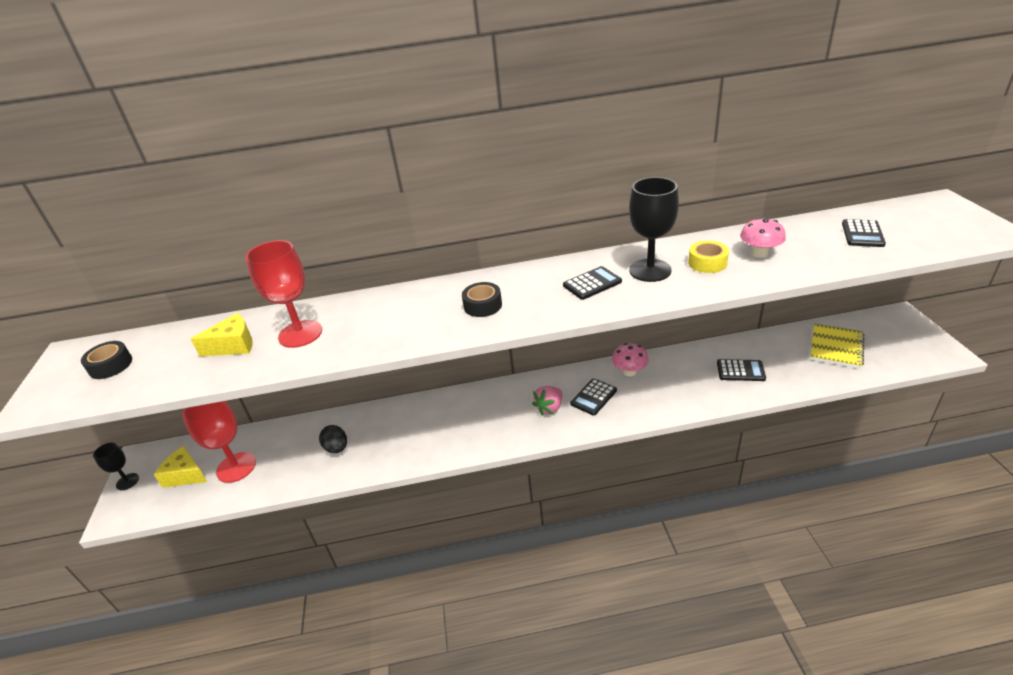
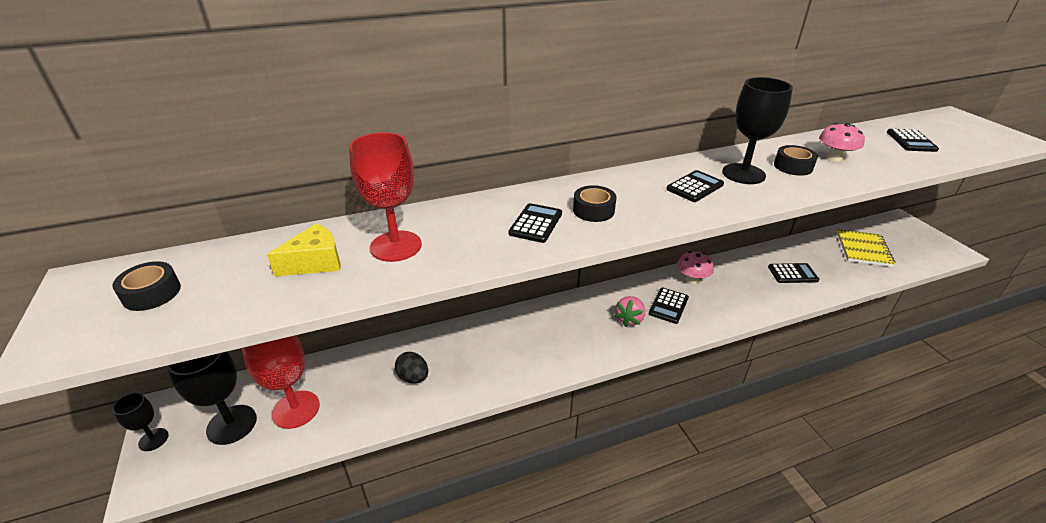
camera: 15 degrees left, 0 degrees up
(185, 475) = (232, 424): yellow cheese -> black goblet
(425, 317) = (535, 223): none -> black calculator
(707, 263) = (793, 166): yellow tape -> black tape

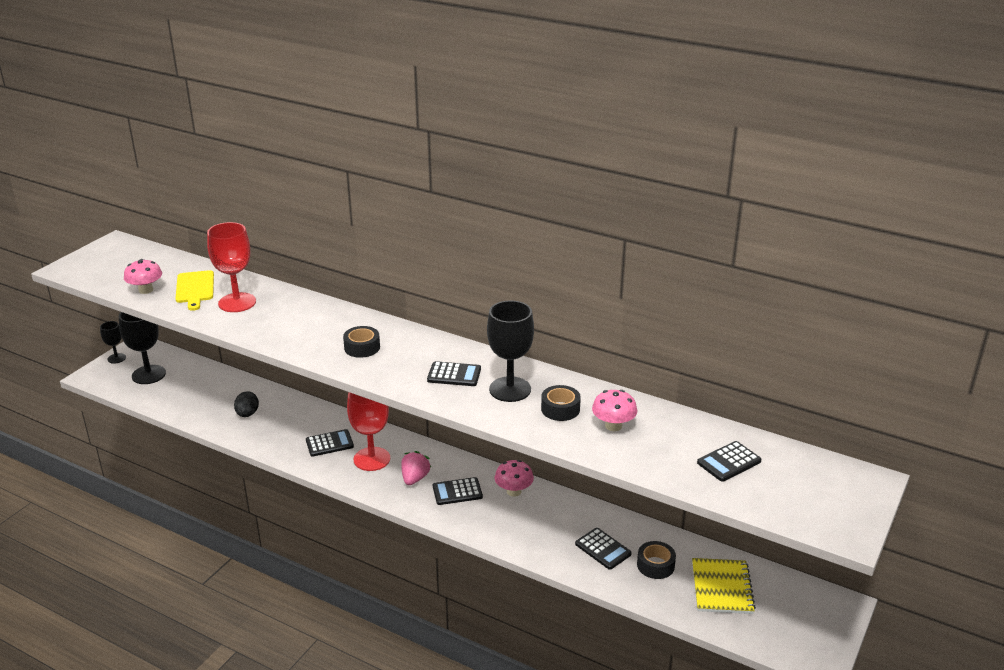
camera: 50 degrees right, 5 degrees down
(152, 293) = (124, 264): black tape -> black tape (655, 565)
(250, 300) = (146, 290): none -> pink mushroom
(296, 409) = (179, 388): red goblet -> red goblet (372, 459)
(315, 262) = (195, 288): yellow cheese -> yellow cutting board
(535, 223) = (317, 334): black calculator -> black calculator (329, 443)
(629, 319) = (415, 478): pink strawberry -> pink strawberry turned 120 degrees clockwise
(863, 249) = (722, 588): yellow notebook -> yellow notebook turned 60 degrees counterclockwise

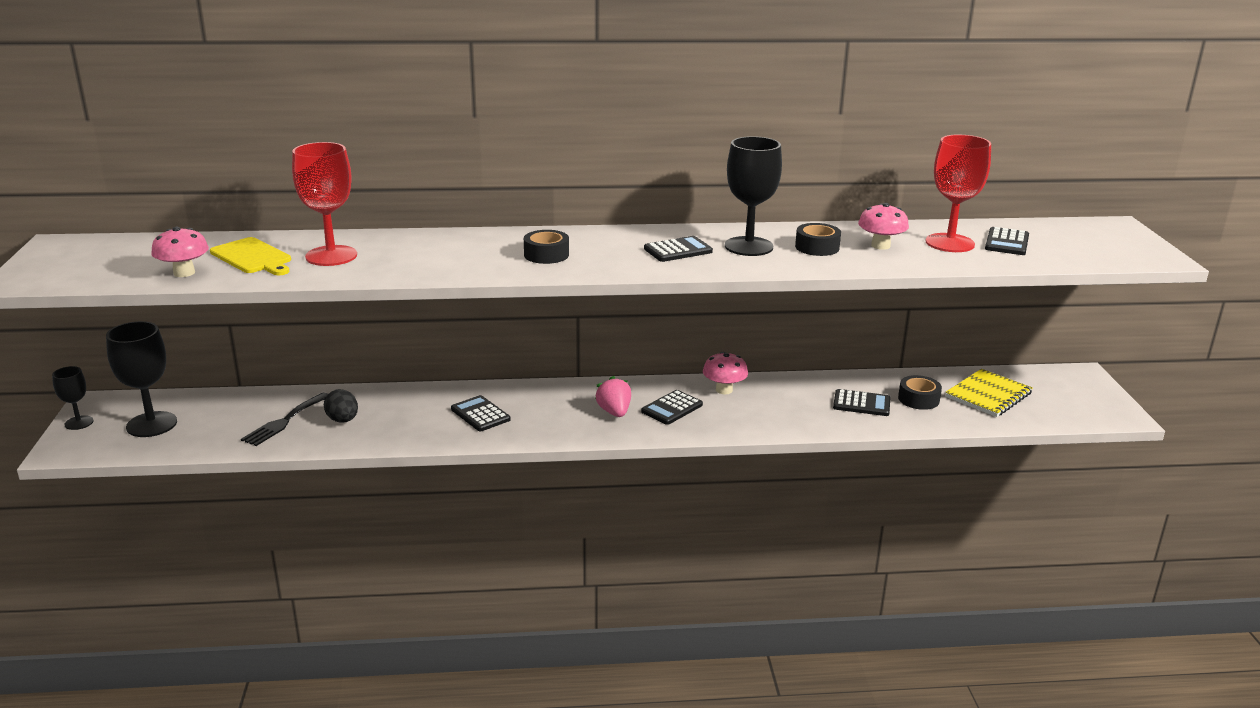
camera: 35 degrees left, 5 degrees down
(216, 401) = (284, 421): none -> black fork
(329, 443) = (480, 414): black calculator -> black calculator turned 75 degrees counterclockwise
(372, 459) = (546, 412): red goblet -> red goblet (949, 243)
(722, 588) = (988, 395): yellow notebook -> yellow notebook turned 75 degrees clockwise

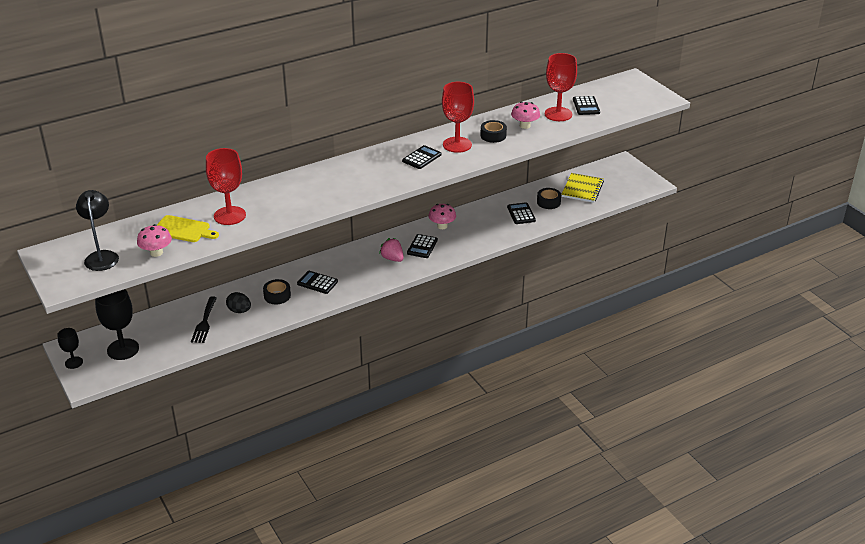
camera: 25 degrees left, 10 degrees up
(115, 261) = (102, 256): none -> black lamp
(546, 255) = (353, 181): black tape -> black tape (277, 296)
(748, 246) = (457, 145): black goblet -> red goblet
(861, 404) = (521, 214): black calculator -> black calculator turned 90 degrees counterclockwise

